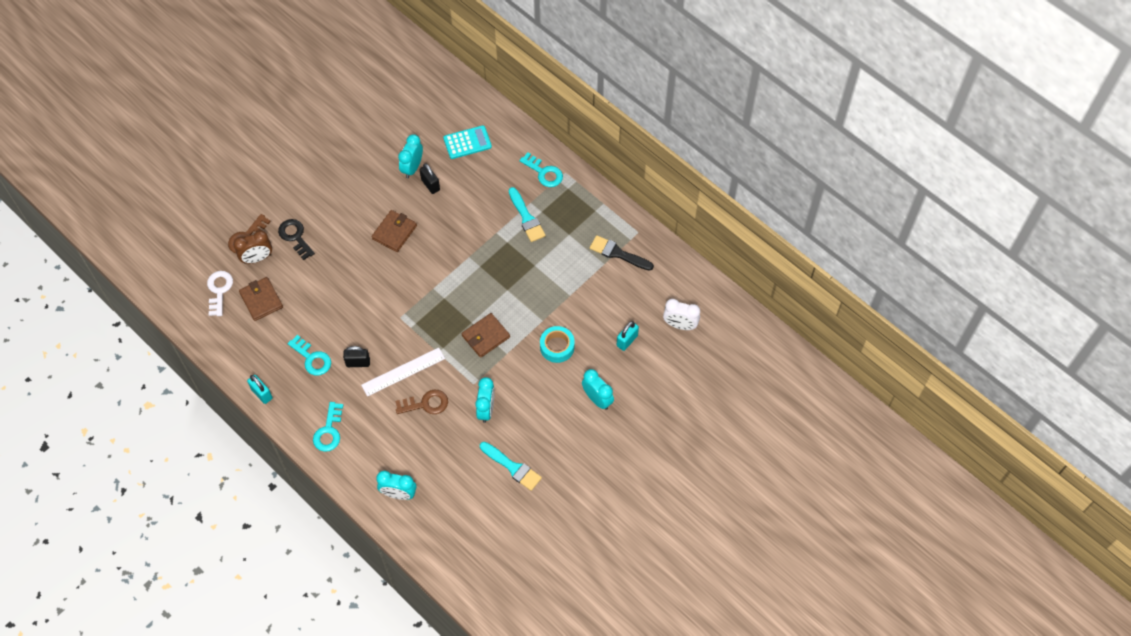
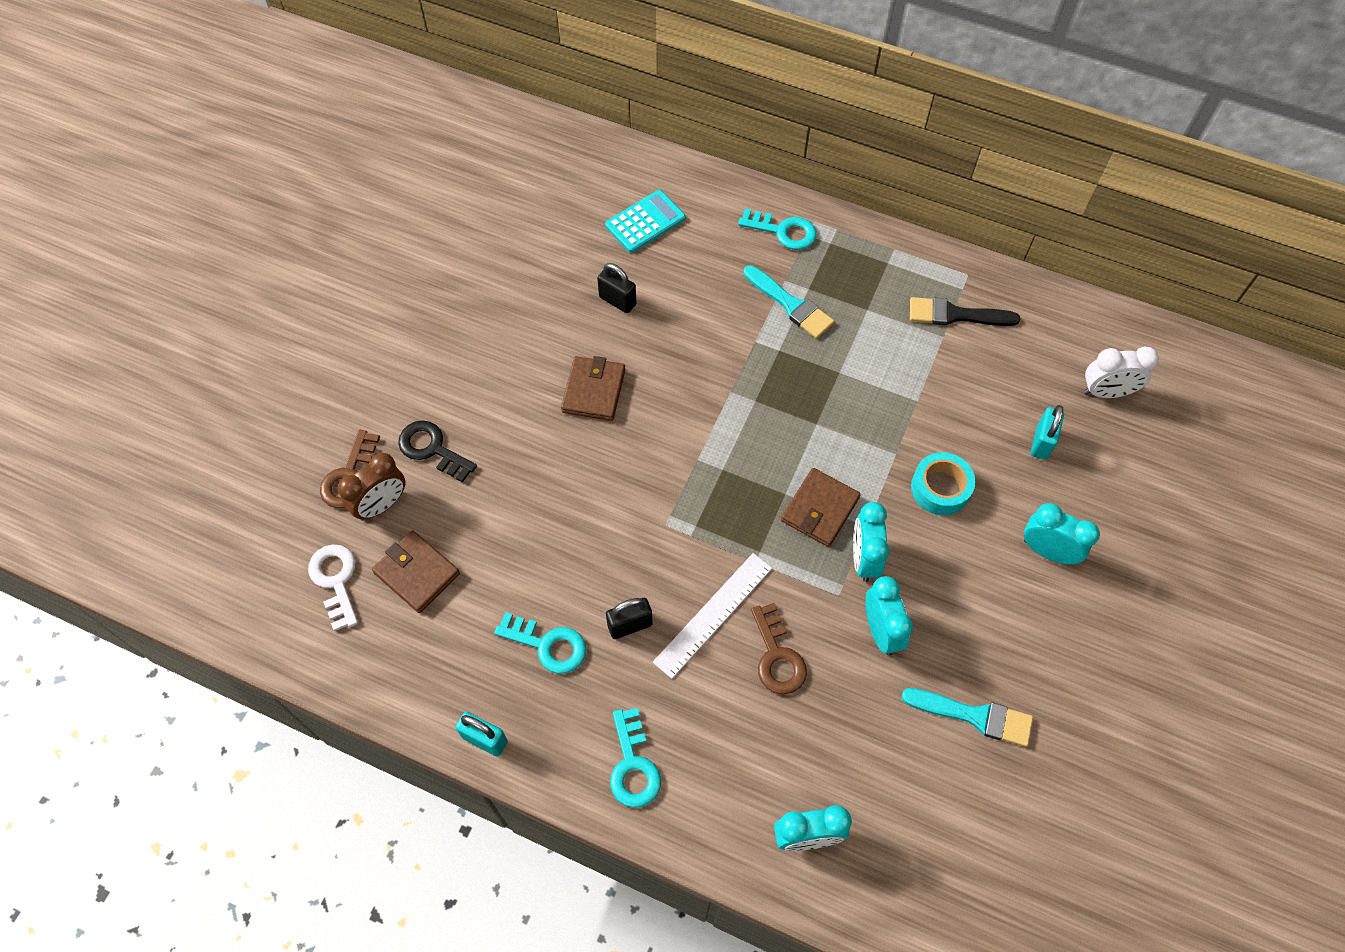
camera: 20 degrees left, 0 degrees up
(412, 168) = (577, 284): turquoise clock -> turquoise clock (864, 558)
(426, 404) = (777, 656): brown key -> brown key turned 105 degrees clockwise

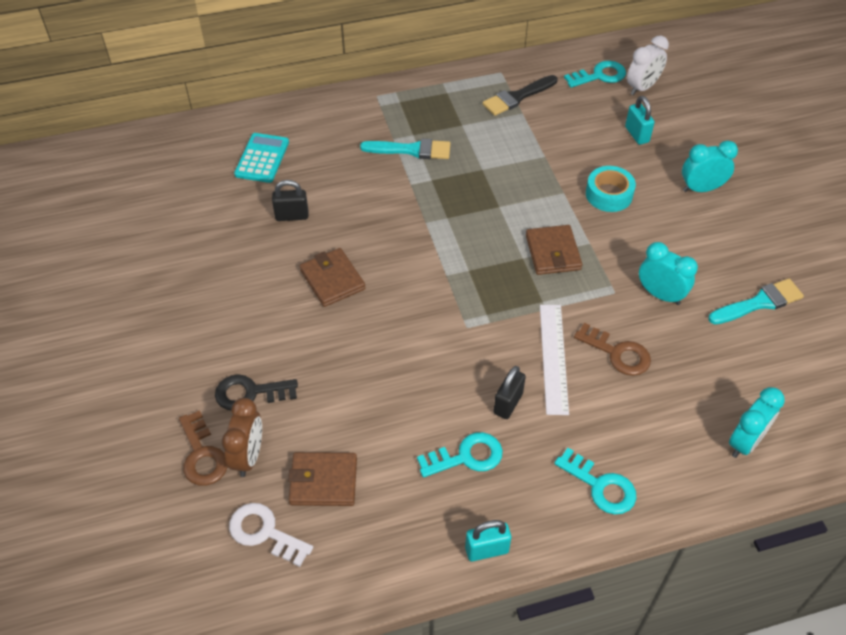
camera: 40 degrees left, 10 degrees down
(783, 231) = (362, 112): turquoise key -> turquoise key (599, 75)
(864, 558) = (608, 262): turquoise clock -> none

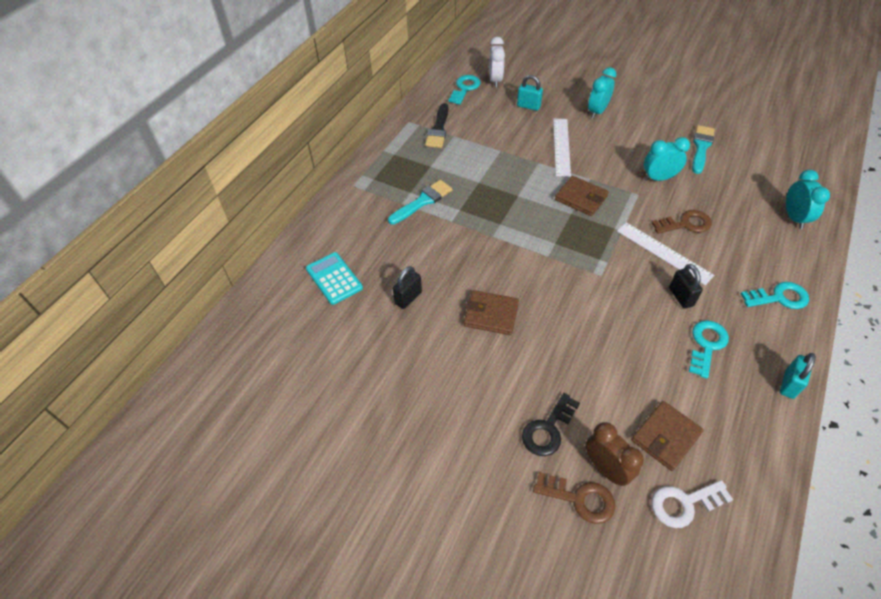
camera: 45 degrees left, 0 degrees up
(609, 194) = (561, 146): turquoise tape -> white ruler

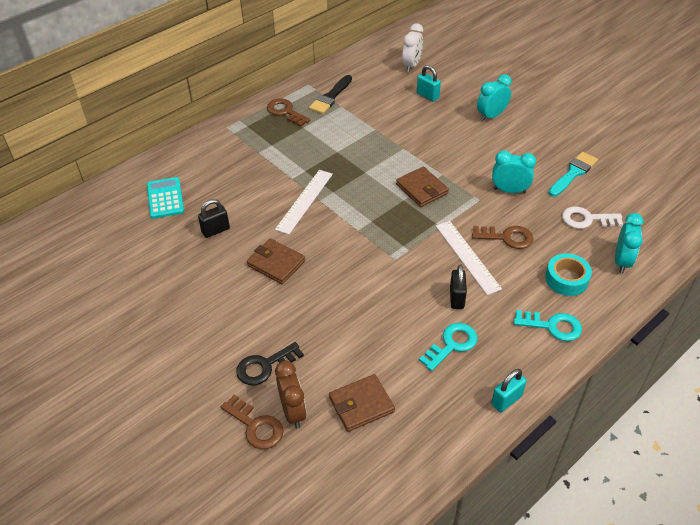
camera: 20 degrees right, 5 degrees down
(403, 155) = (285, 112): none -> brown key
(422, 201) = (277, 155): turquoise brush -> none
(465, 88) = (378, 66): turquoise key -> none
(561, 146) = (434, 139): white ruler -> white ruler (304, 201)
(684, 504) = (341, 460): white key -> white key (586, 219)
(761, 248) = (566, 279): none -> turquoise tape

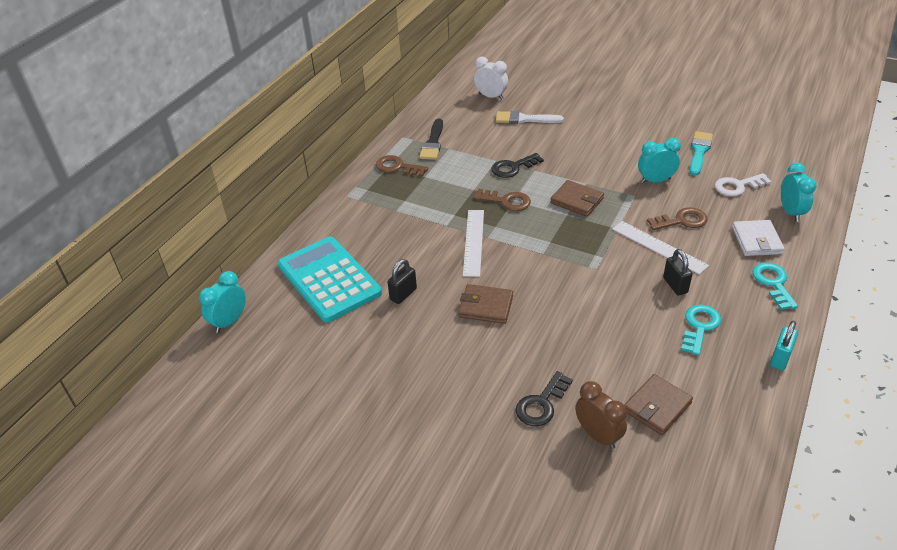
camera: 20 degrees left, 5 degrees down
(165, 198) = (329, 279): turquoise calculator -> turquoise calculator, size x1.82
(256, 426) = (572, 462): brown key -> brown key (506, 201)
(385, 140) = (513, 167): none -> black key
(411, 65) = (491, 96): white clock -> white clock turned 60 degrees counterclockwise
(427, 96) = (524, 119): turquoise padlock -> white brush
(491, 116) = (594, 122): turquoise clock -> turquoise clock (229, 322)
(552, 326) = (773, 283): turquoise key -> turquoise key turned 90 degrees counterclockwise
(566, 279) = (756, 240): turquoise tape -> white wallet

